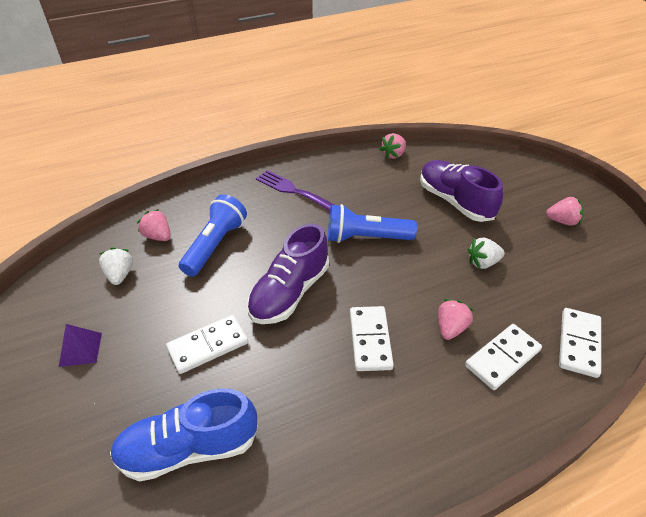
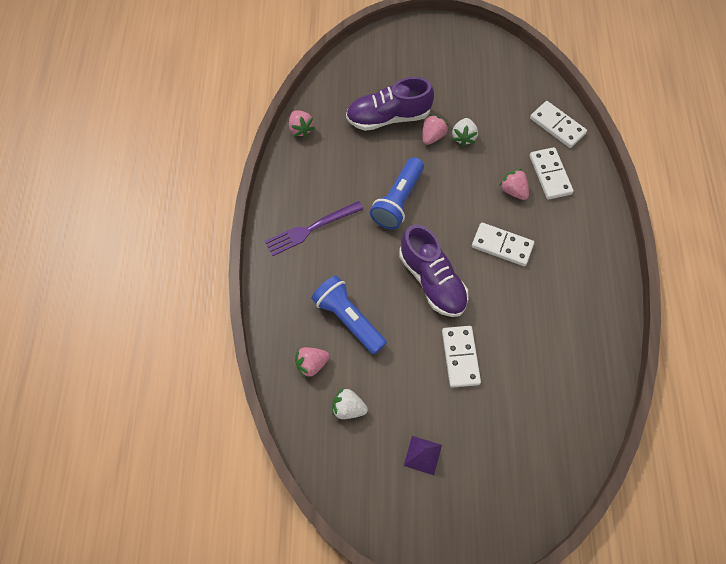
camera: 65 degrees left, 20 degrees up
(188, 448) = (544, 394): blue shoe -> none
(562, 221) = (447, 62): pink strawberry -> pink strawberry (432, 136)

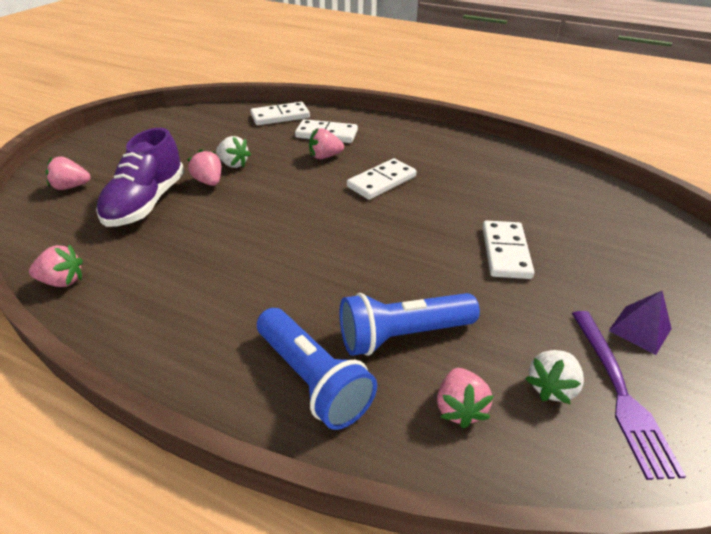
camera: 65 degrees left, 25 degrees down
(310, 229) = (229, 326): purple fork -> purple fork (620, 393)
(379, 64) = (71, 187): none -> pink strawberry
(398, 201) = (264, 231): blue flashlight -> blue flashlight (313, 379)
(432, 281) = (392, 240): purple shoe -> none
(460, 357) = (505, 252): white domino -> white domino turned 75 degrees clockwise

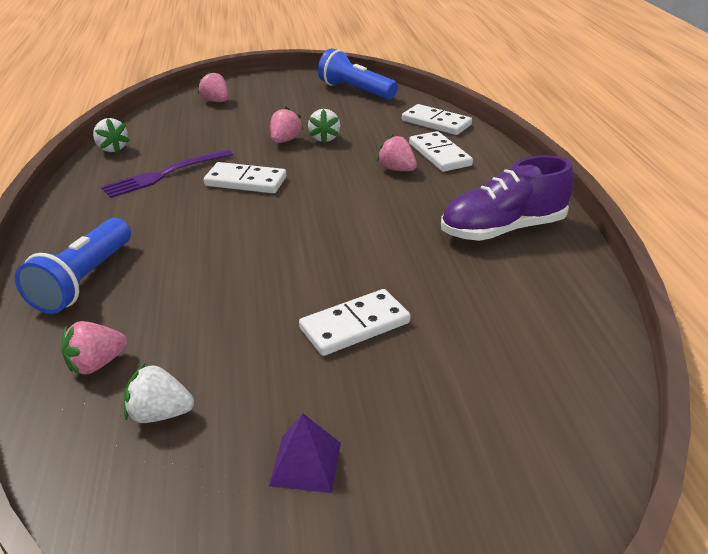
camera: 55 degrees right, 5 degrees down
(63, 281) = (112, 148): pink strawberry -> white strawberry
(147, 203) = (228, 132): purple shoe -> purple shoe (502, 229)
(381, 181) = (393, 212): white domino -> white domino (246, 181)
(402, 335) = (166, 304): blue flashlight -> blue flashlight (355, 90)
(620, 393) = (182, 467): purple fork -> purple fork (164, 175)

